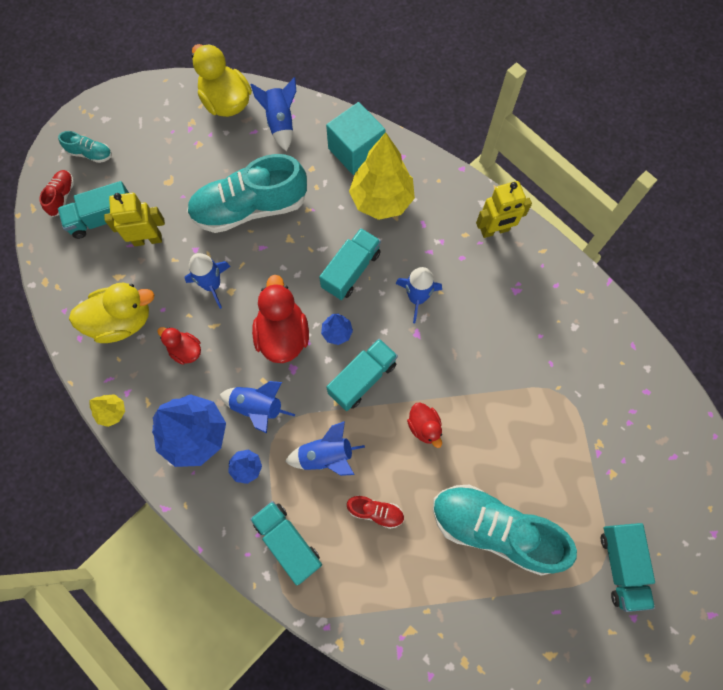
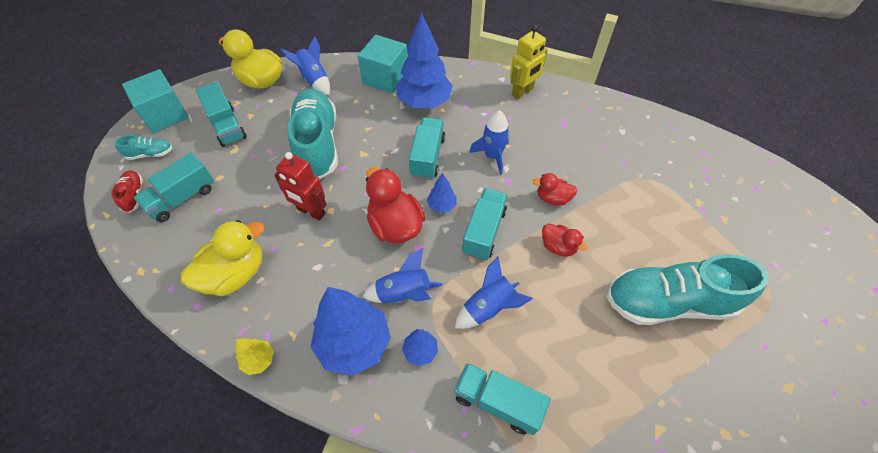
camera: 25 degrees left, 15 degrees down
(118, 109) = (165, 115): none -> turquoise cube
(147, 239) = (233, 199): yellow robot -> none
(185, 350) = (310, 274): red duck -> red duck (552, 198)
(212, 285) = (311, 212): blue rocket -> red robot
(250, 208) = (317, 144): turquoise shoe -> turquoise shoe turned 120 degrees clockwise
(375, 512) = (561, 335): red shoe -> none
(381, 200) = (424, 102): yellow tree -> blue tree
(621, 566) = (784, 284): turquoise truck -> turquoise truck (227, 126)

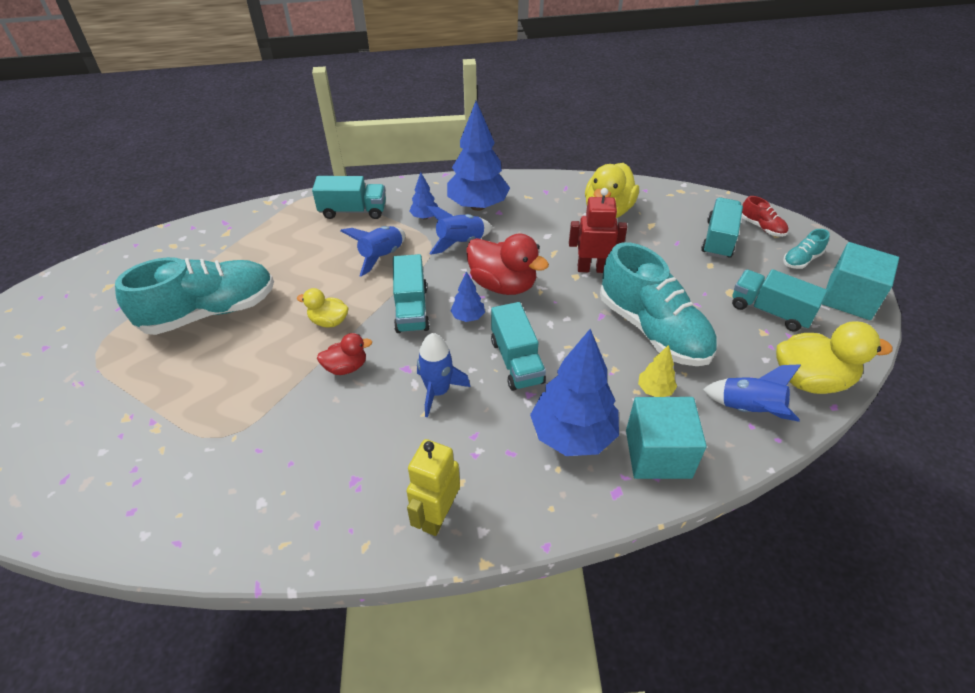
camera: 155 degrees right, 10 degrees down
(259, 360) = (538, 180): yellow tree -> yellow tree (655, 390)
(558, 247) = (329, 321): red duck -> yellow duck

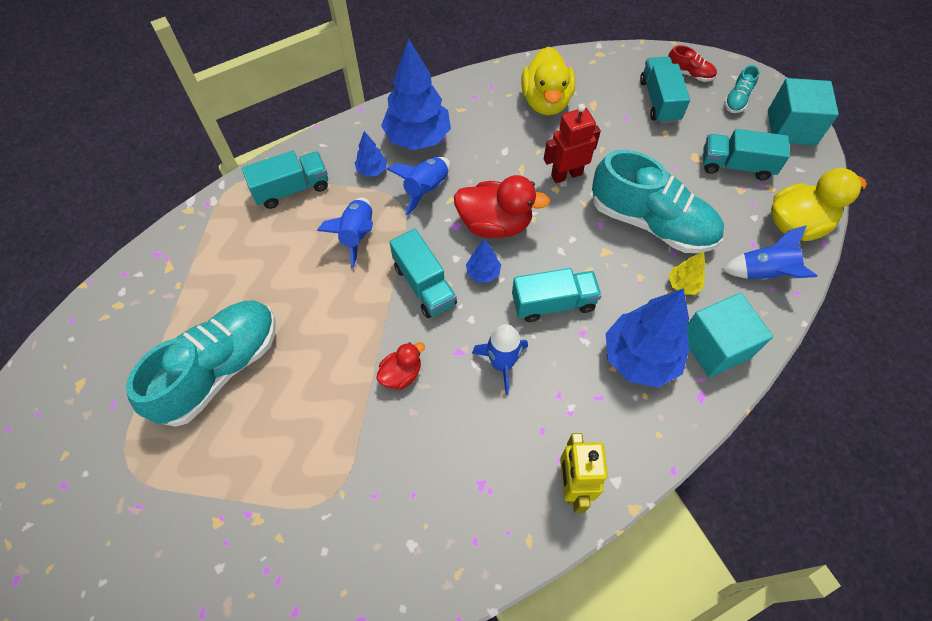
camera: 25 degrees left, 15 degrees up
(329, 321) = (351, 331): yellow duck -> none
(516, 361) = (553, 303): turquoise truck -> turquoise truck turned 60 degrees counterclockwise

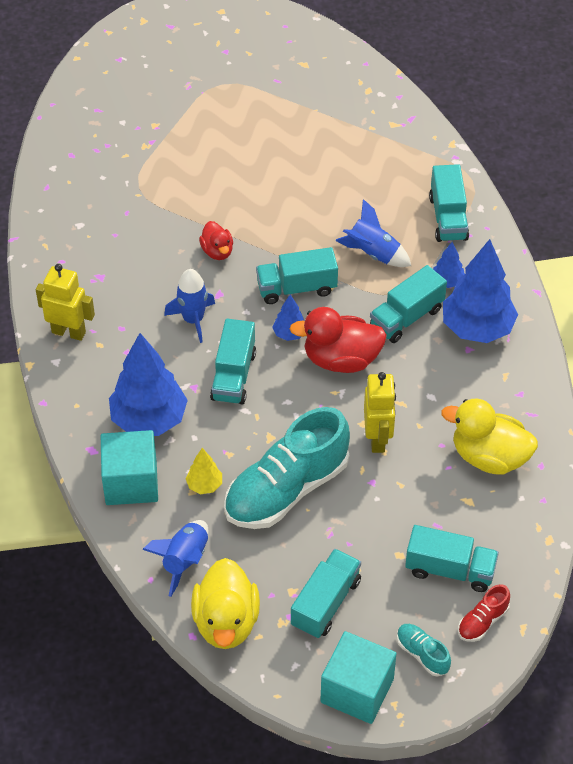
camera: 110 degrees right, 10 degrees down
(219, 369) = (278, 142): turquoise shoe -> none
(426, 189) = (406, 317): blue rocket -> turquoise truck
(495, 224) = (341, 359): red duck -> red duck turned 60 degrees clockwise
(566, 174) = (378, 439): red robot -> yellow robot

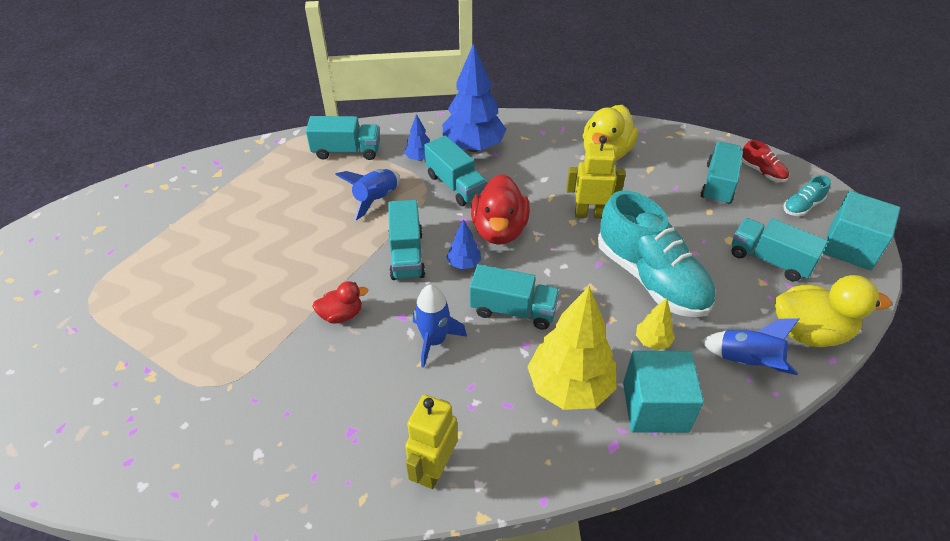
camera: 85 degrees left, 5 degrees down
(149, 419) = (569, 387): blue tree -> yellow tree

